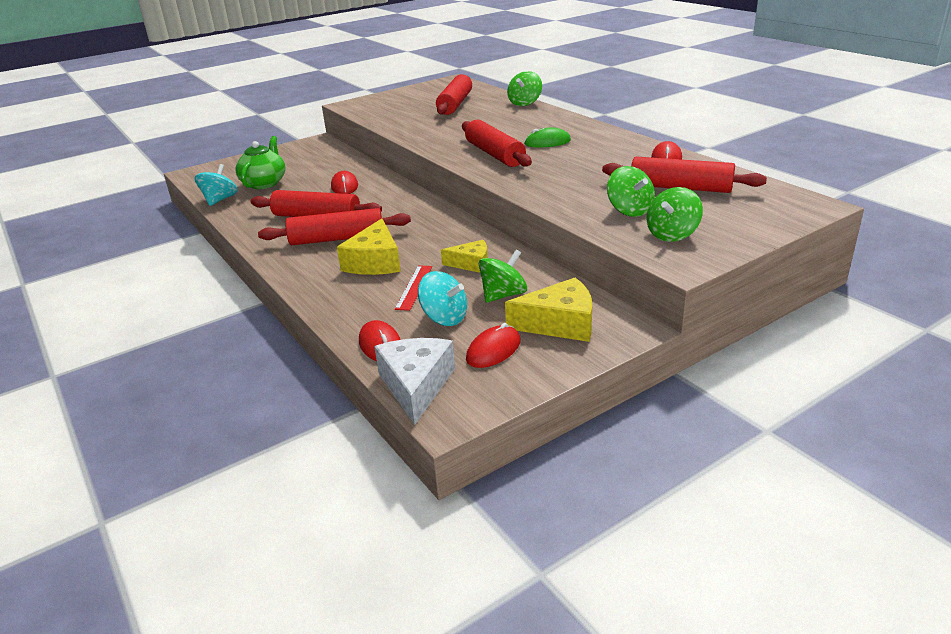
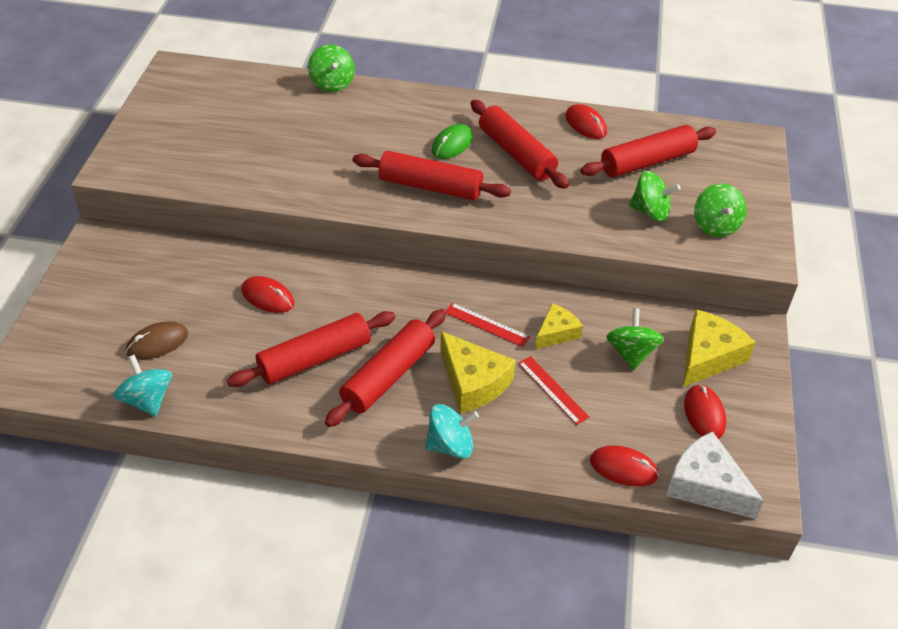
camera: 50 degrees left, 15 degrees up
(264, 183) = (157, 343): green teapot -> brown mouse
(435, 242) = (487, 324): none -> red ruler
(444, 318) = (626, 407): turquoise spinning top -> turquoise spinning top (450, 445)
(455, 104) = (253, 115): red rolling pin -> red rolling pin (516, 154)

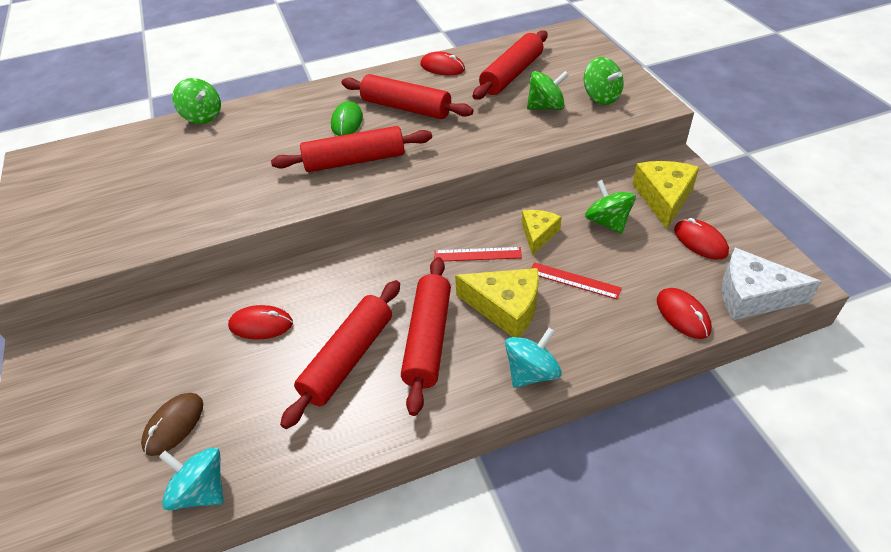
camera: 25 degrees left, 0 degrees up
(623, 468) = (683, 315): red mouse -> red mouse turned 75 degrees clockwise

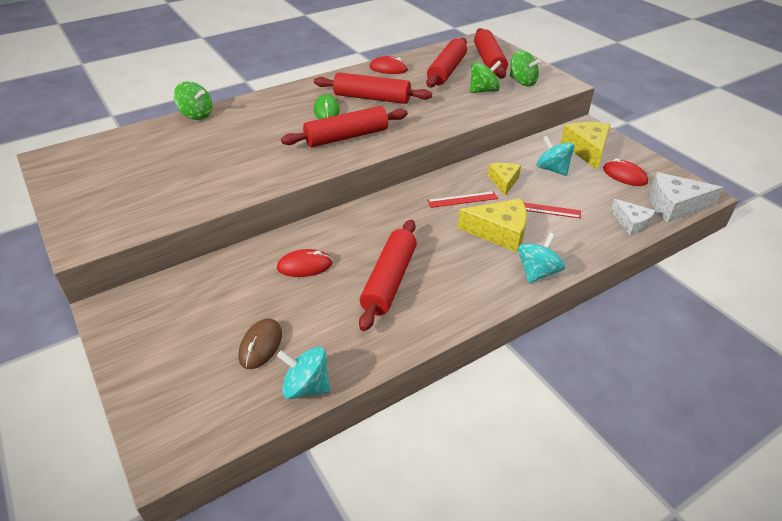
camera: 15 degrees left, 5 degrees down
(428, 339) = (448, 260): red rolling pin -> red rolling pin (488, 61)
(607, 222) = (552, 169): green spinning top -> turquoise spinning top
(683, 315) = (631, 223): red mouse -> white cheese

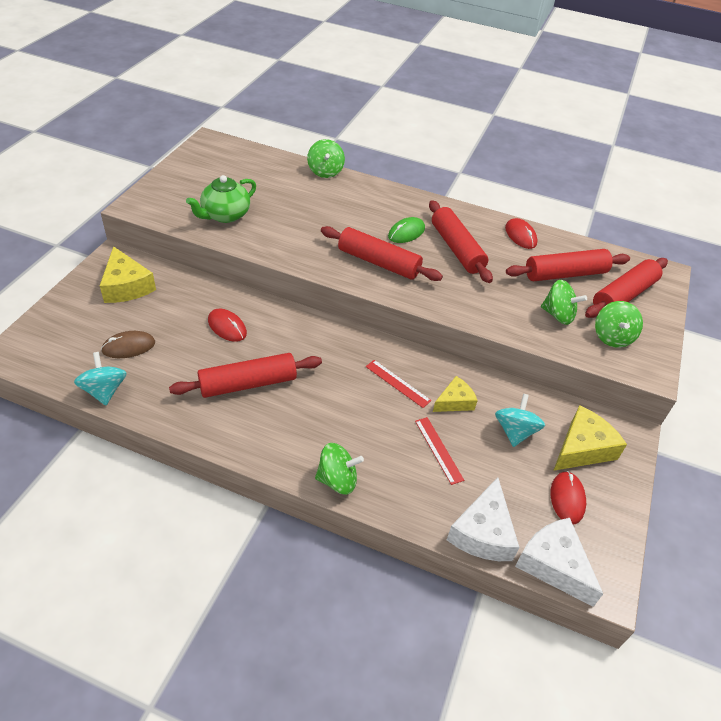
camera: 50 degrees right, 5 degrees up
(179, 191) = (225, 215): none -> green teapot
(499, 232) = (372, 429): yellow cheese -> yellow cheese (126, 286)
(537, 272) = (337, 480): turquoise spinning top -> green spinning top
(631, 223) = (483, 532): white cheese -> white cheese, size x1.59

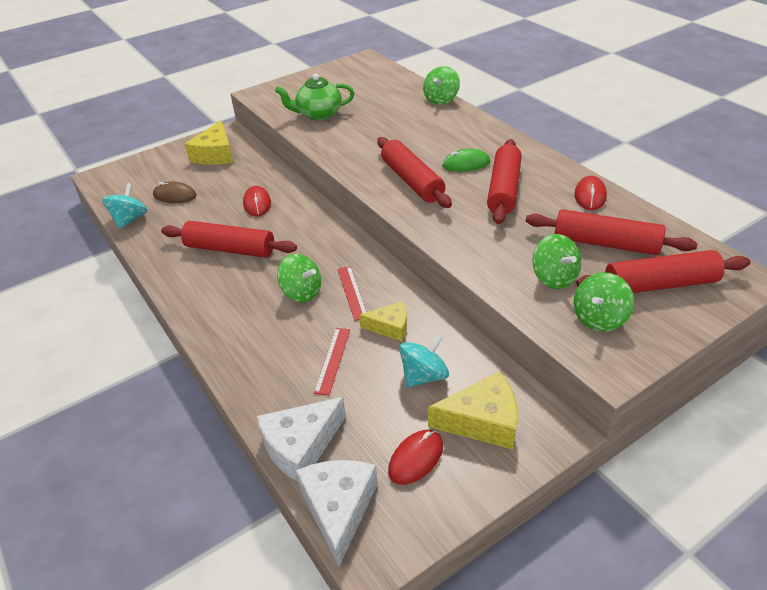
camera: 40 degrees right, 5 degrees down
(337, 480) = (223, 346): green spinning top -> green spinning top (302, 292)

